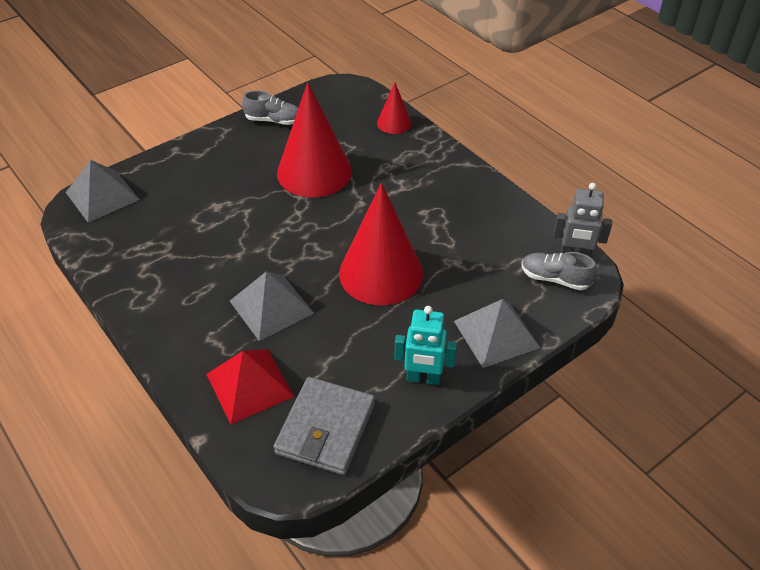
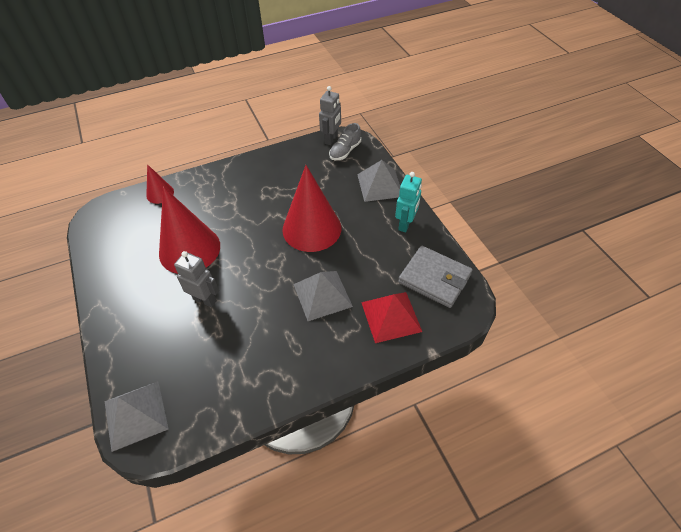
camera: 75 degrees left, 5 degrees up
(245, 204) = (205, 299): none -> grey robot
(274, 120) = (108, 267): grey shoe -> none

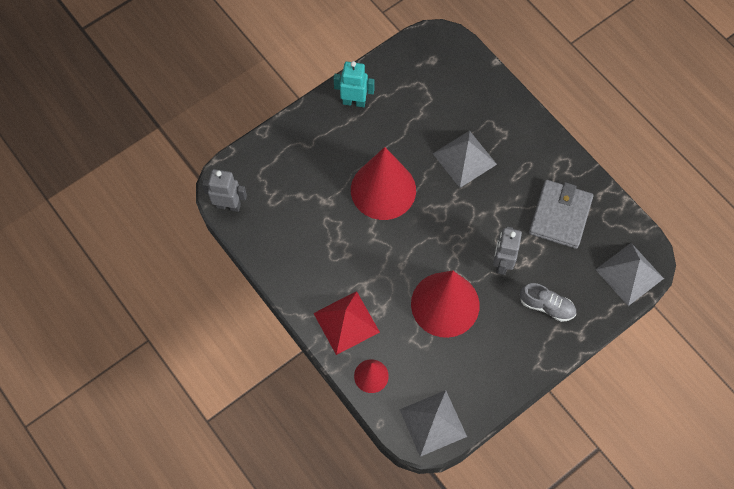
camera: 105 degrees left, 15 degrees up
(345, 151) = (248, 184): grey shoe -> grey shoe (546, 306)
(380, 185) = (300, 136): grey pyramid -> grey pyramid (433, 423)
(391, 316) = (470, 97): red pyramid -> red pyramid (346, 322)
(434, 278) = (417, 68): grey wallet -> grey wallet (560, 215)

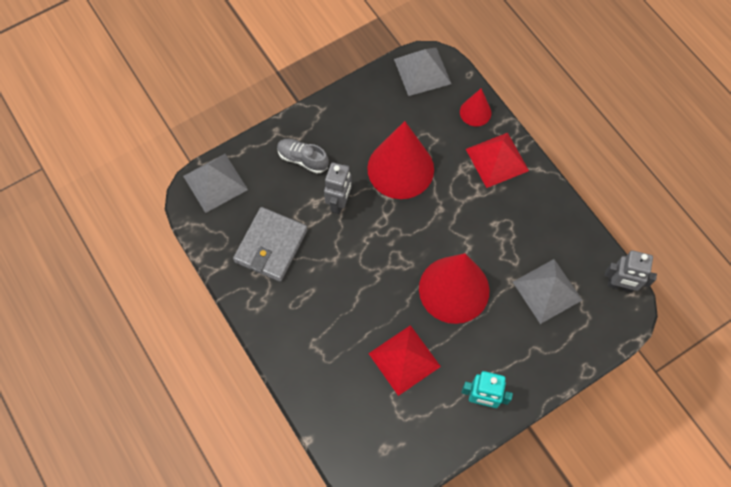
camera: 175 degrees left, 0 degrees up
(423, 127) = (404, 359): none -> red pyramid
(464, 158) = (362, 317): grey pyramid -> grey pyramid (547, 291)

